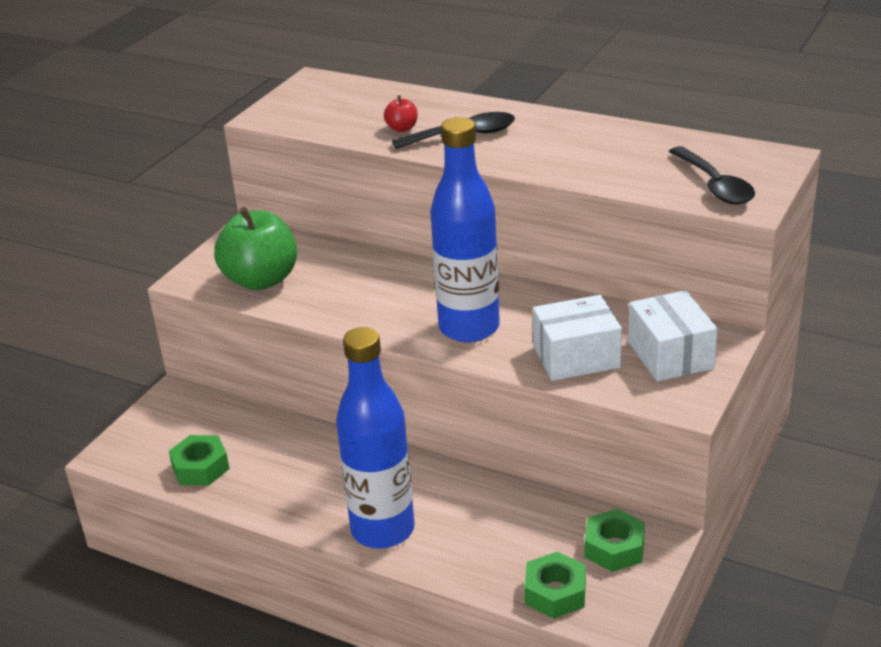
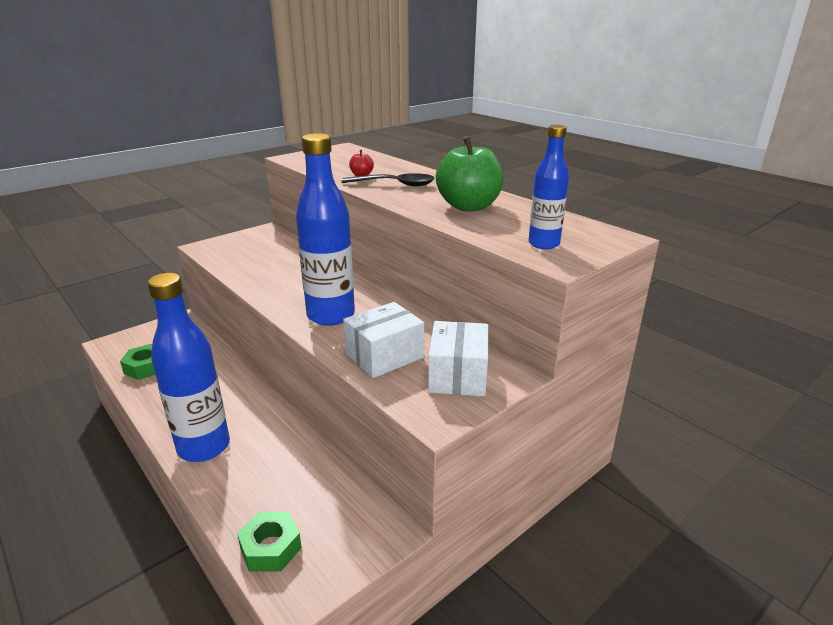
camera: 20 degrees right, 5 degrees down
(261, 280) = (241, 256): green apple -> green apple (469, 206)
(576, 357) = (384, 355): white box -> white box turned 45 degrees counterclockwise
(614, 548) = (348, 526): green nut -> none
(714, 185) = (543, 244): black spoon -> blue bottle

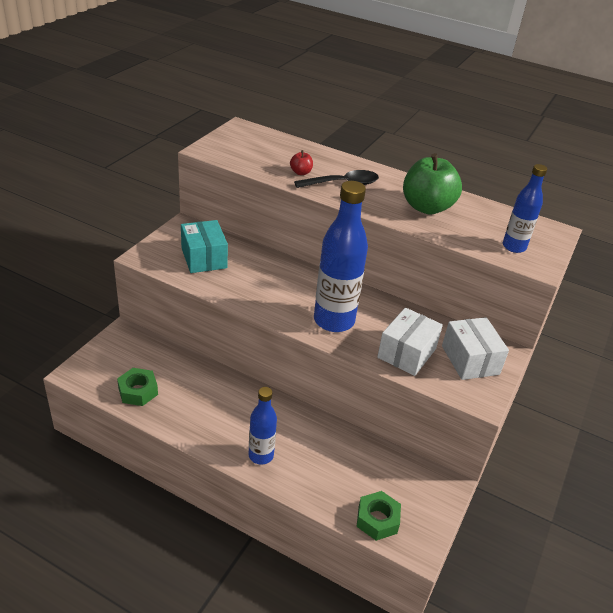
camera: 25 degrees left, 10 degrees up
(204, 447) = (261, 455): blue bottle -> blue bottle, size x0.57
(256, 253) = (204, 258): none -> turquoise box

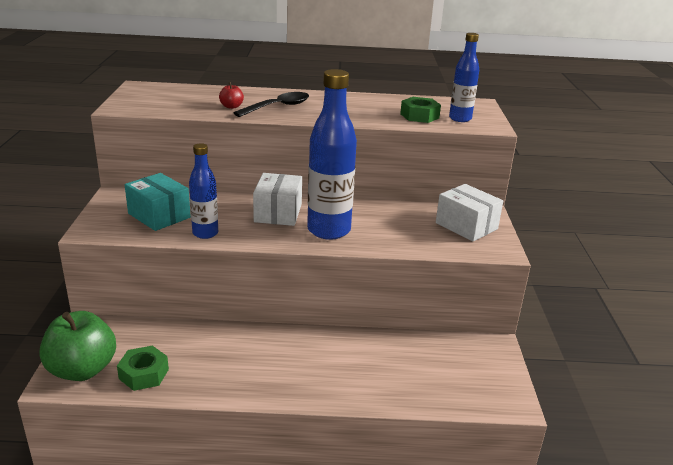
camera: 25 degrees left, 10 degrees down
(261, 455) = (316, 384): blue bottle -> blue bottle (205, 233)
(377, 520) = (462, 395): green nut -> green nut (419, 116)
(406, 353) = (412, 236): white box -> white box (278, 213)
(427, 207) = (366, 108): green apple -> green apple (82, 369)

